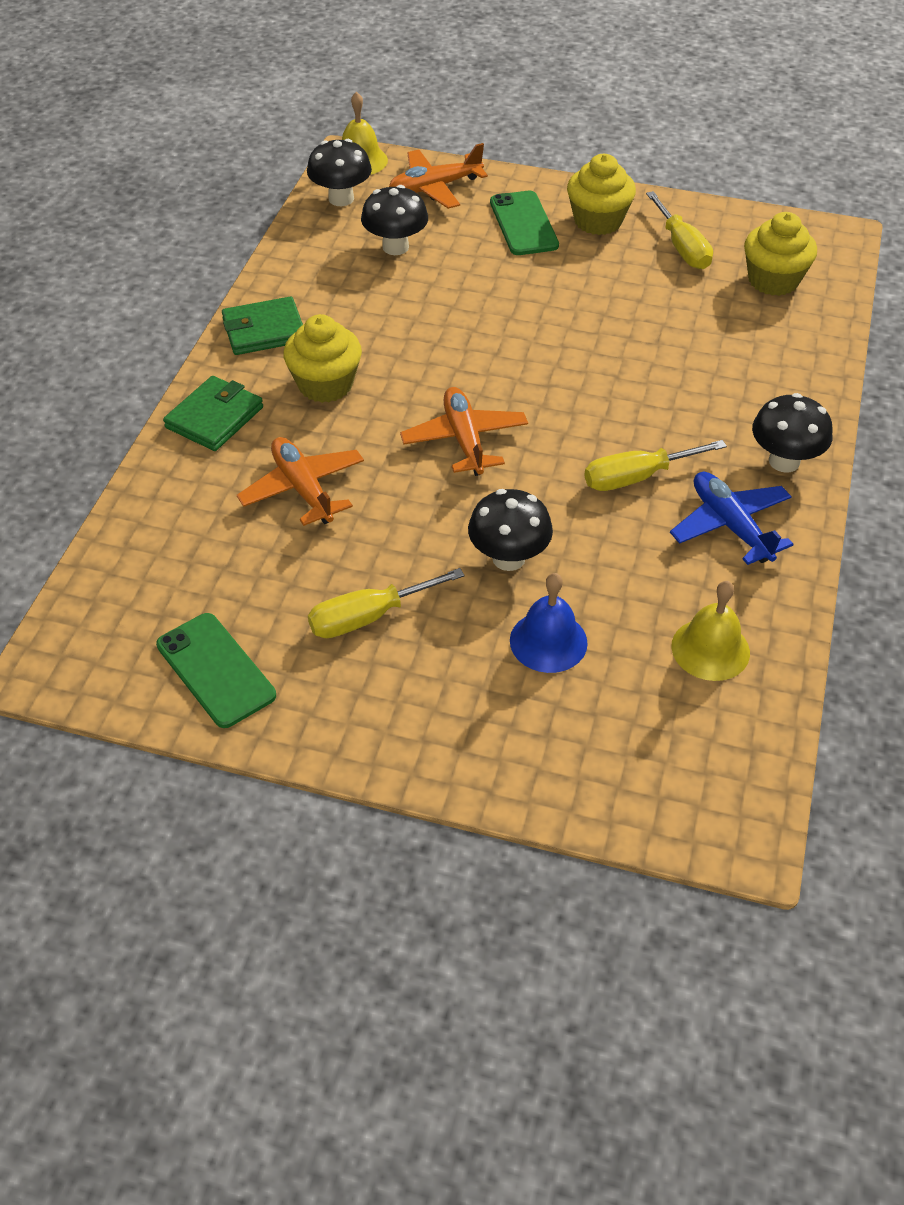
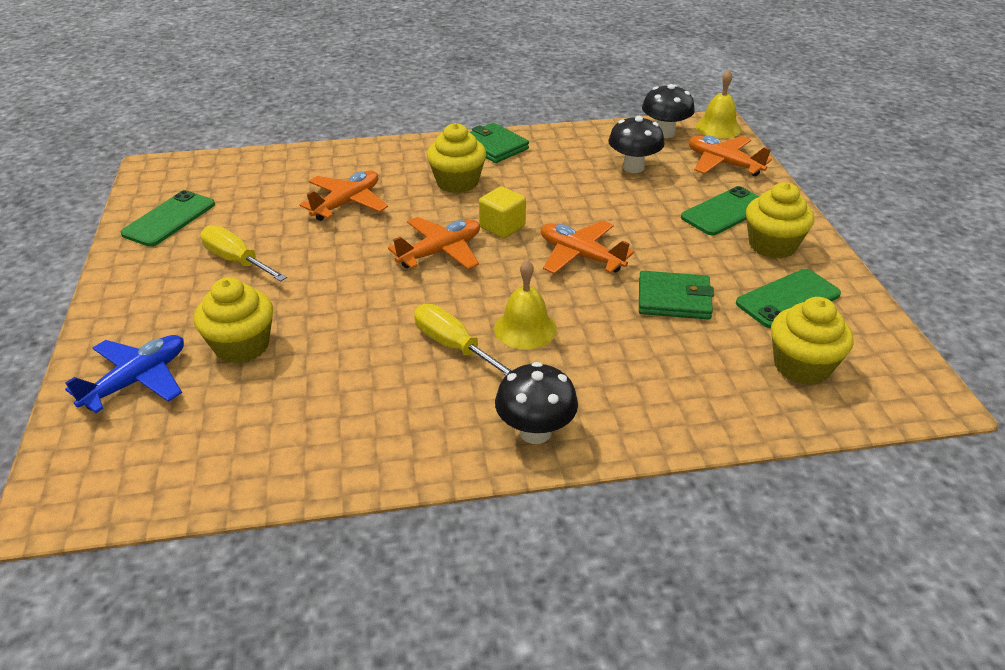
camera: 65 degrees right, 10 degrees down
(214, 417) = (395, 155): green wallet -> green wallet (674, 299)
(446, 379) = (502, 227): none -> yellow cube
(508, 558) = (323, 304): black mushroom -> none
(538, 343) = (580, 256): none -> orange plane
(548, 641) = (242, 346): blue bell -> yellow cupcake
(682, 248) = (788, 299): yellow screwdriver -> green phone
(710, 649) = (265, 437): yellow bell -> yellow bell (525, 328)
(730, 525) = (425, 415): blue plane -> blue plane (137, 380)

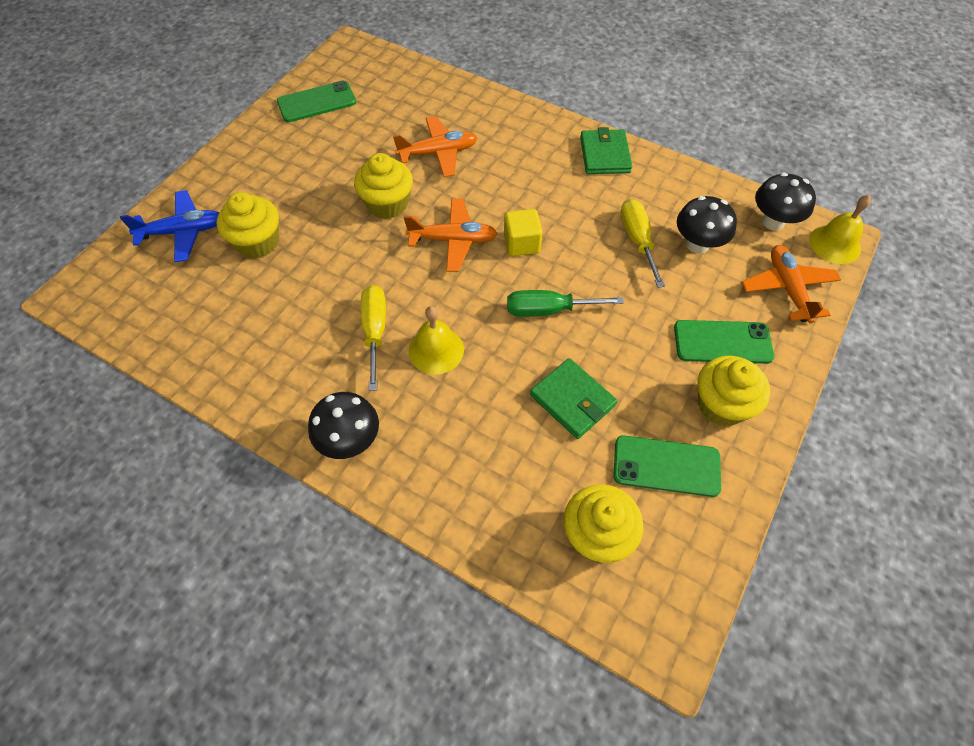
camera: 40 degrees right, 20 degrees up
(236, 260) = (321, 165): yellow screwdriver -> yellow screwdriver (637, 240)
(457, 182) = (536, 177): yellow cupcake -> yellow cupcake (387, 204)
(580, 256) = (548, 310): orange plane -> green screwdriver

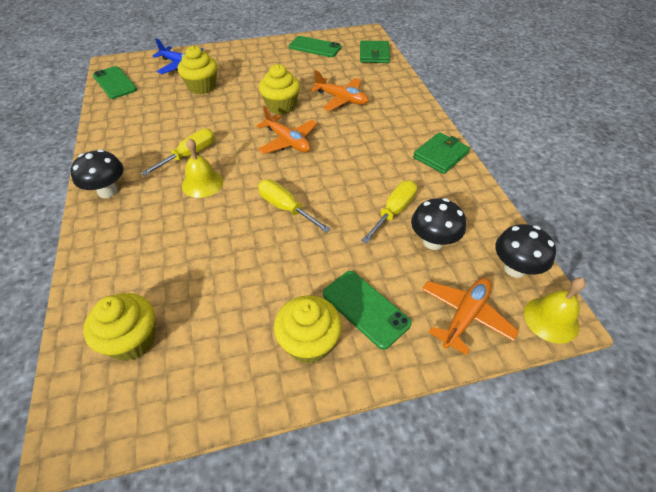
camera: 45 degrees right, 10 degrees down
(521, 243) = (321, 166): yellow cube -> none
(548, 310) = (285, 208): green screwdriver -> yellow screwdriver
(572, 400) = (228, 261): green wallet -> green wallet (374, 54)
(666, 466) = (222, 343): green phone -> green phone (115, 83)

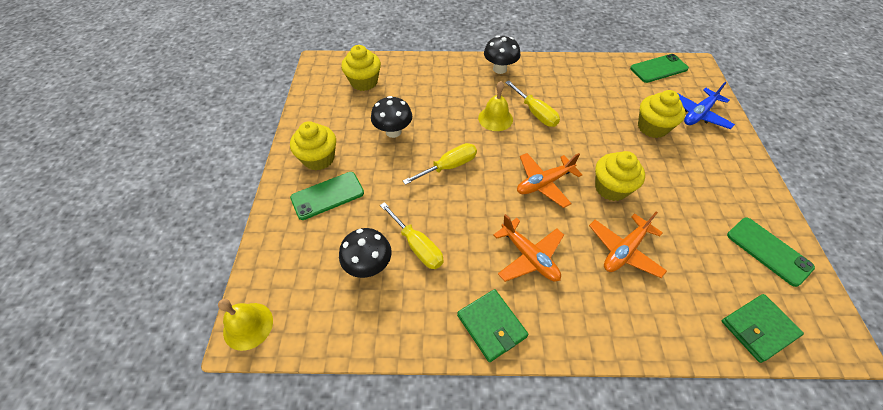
camera: 105 degrees right, 5 degrees up
(315, 47) = (768, 251): green phone -> green phone turned 75 degrees counterclockwise
(374, 54) = (758, 328): green wallet -> green wallet turned 45 degrees counterclockwise
(465, 316) = (287, 259): orange plane -> orange plane (529, 256)
(515, 268) = (309, 324): black mushroom -> black mushroom (393, 131)

